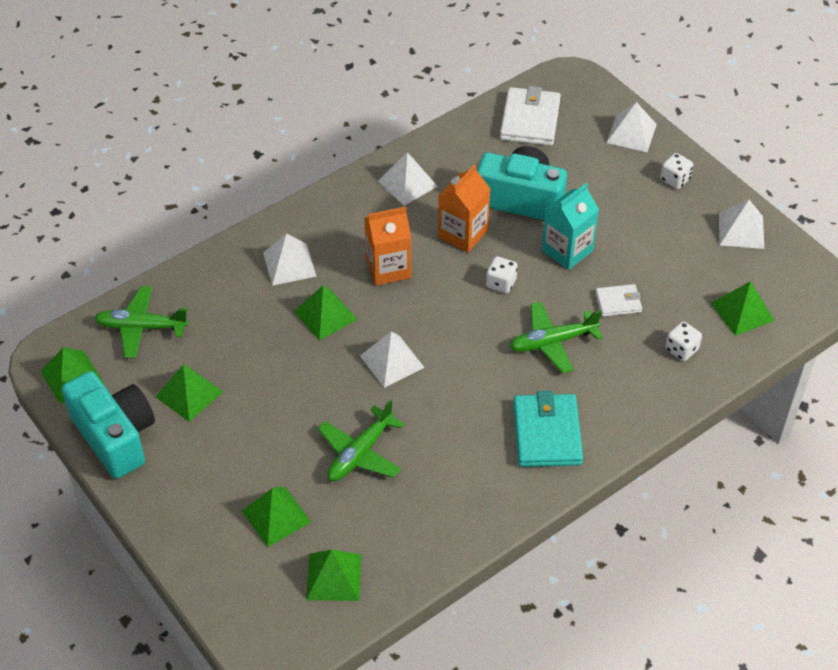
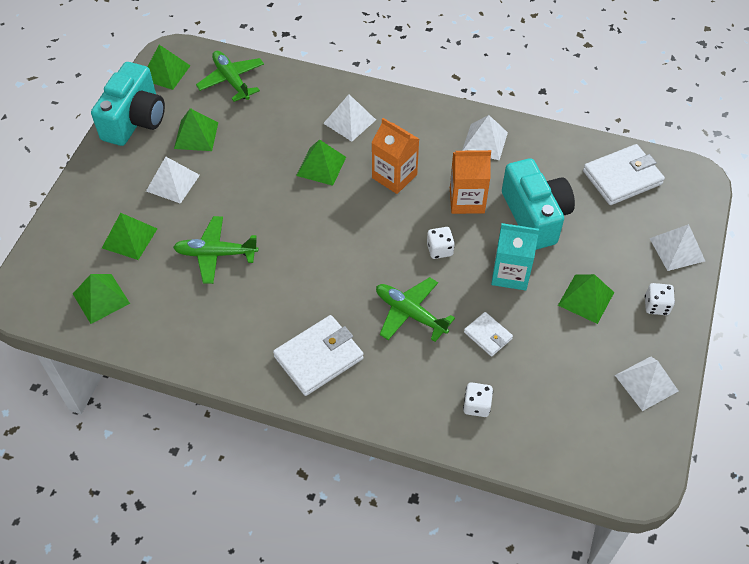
camera: 55 degrees right, 5 degrees up
(392, 361) = (311, 226): white pyramid -> white pyramid (172, 183)
(547, 433) = (318, 357): turquoise wallet -> white wallet
(742, 311) = (556, 430): green pyramid -> green pyramid (586, 298)

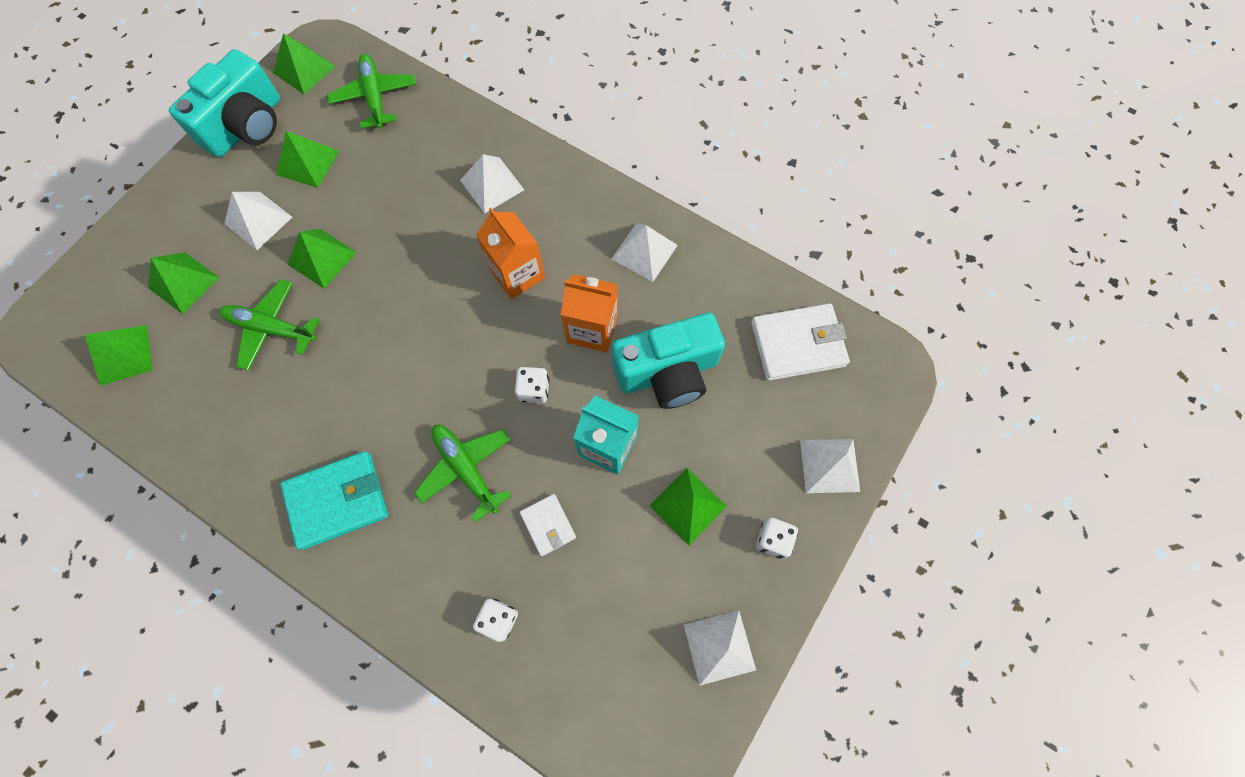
camera: 15 degrees right, 15 degrees up
(318, 357) = (337, 500): white wallet -> turquoise wallet
(321, 166) = (436, 239): green pyramid -> green pyramid (322, 258)
(535, 216) = (668, 372): turquoise camera -> turquoise camera turned 75 degrees clockwise

